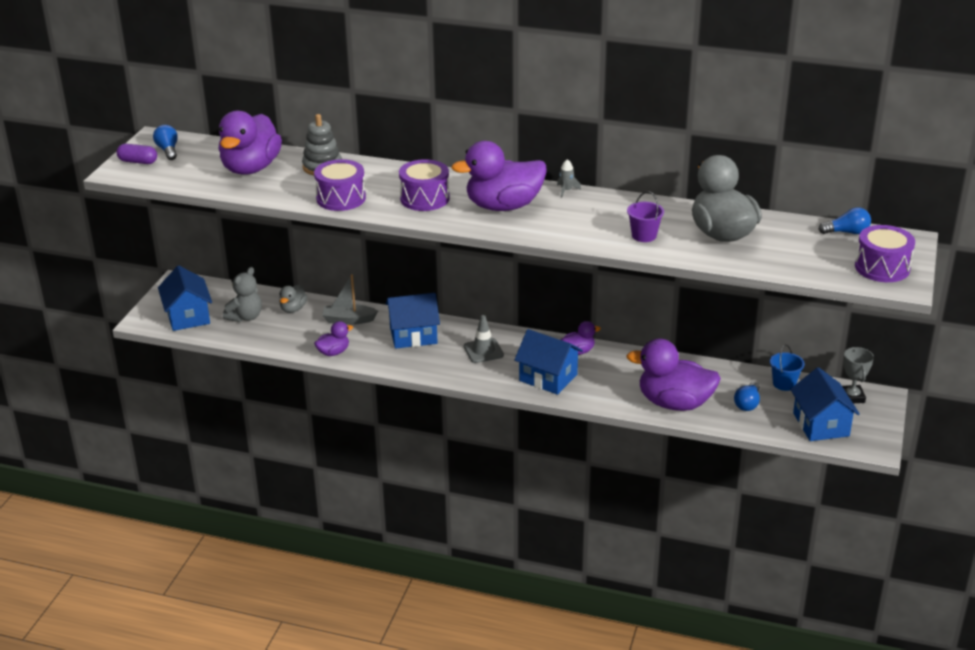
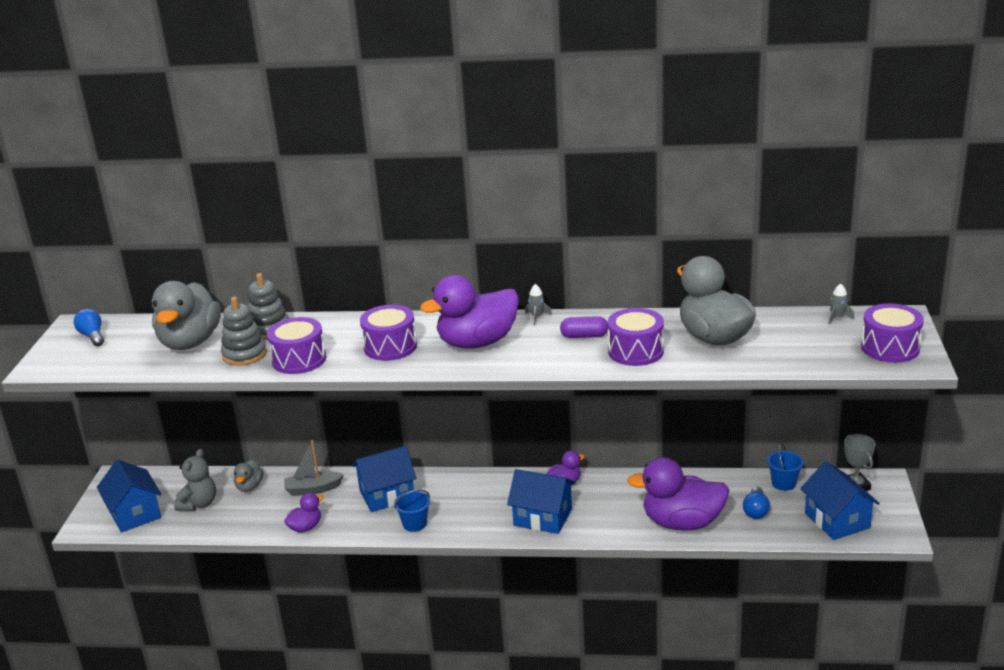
camera: 10 degrees left, 5 degrees down
(138, 162) = (61, 353): purple capsule -> purple capsule (584, 336)
(251, 168) = (190, 342): purple duck -> grey duck
(295, 186) = (244, 354): none -> grey stacking toy
(431, 365) = (414, 524): none -> blue bucket
(483, 351) = (466, 499): grey traffic cone -> none
(644, 235) = (635, 351): purple bucket -> purple drum
(847, 232) = (838, 318): blue light bulb -> grey rocket

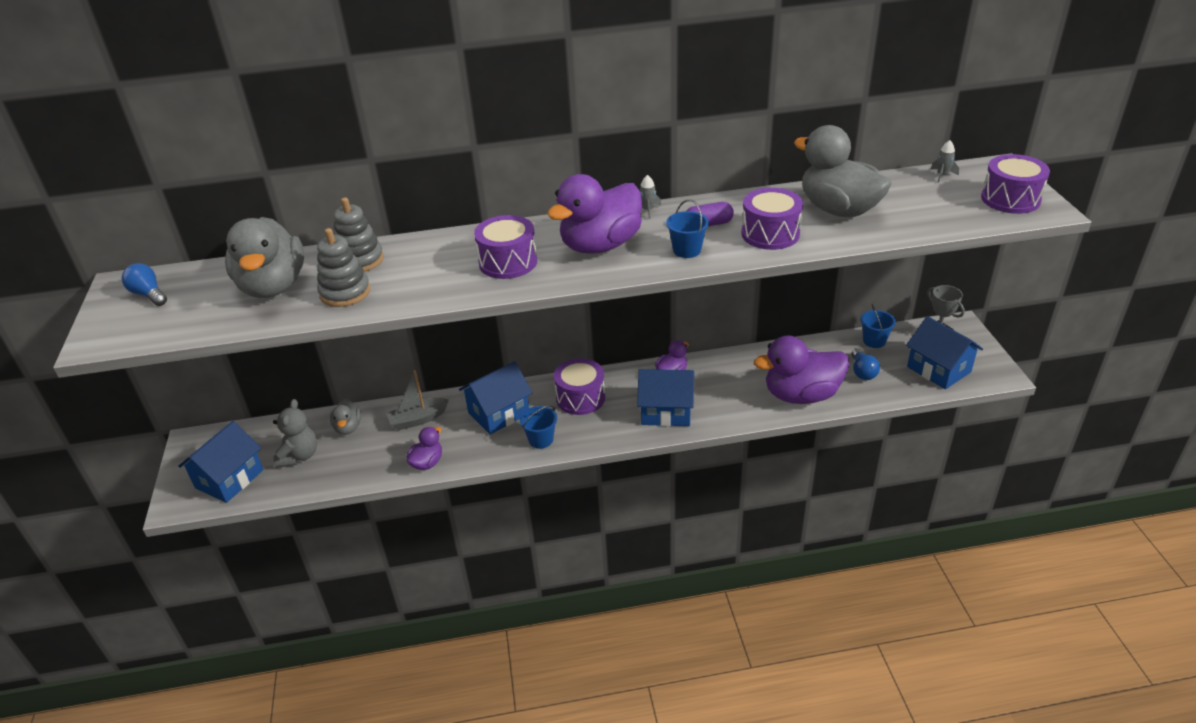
camera: 15 degrees left, 10 degrees up
(134, 513) = (229, 479): blue house -> blue house turned 75 degrees clockwise
(299, 360) = (412, 290): purple drum -> purple drum (580, 398)
(551, 356) = (687, 250): none -> blue bucket

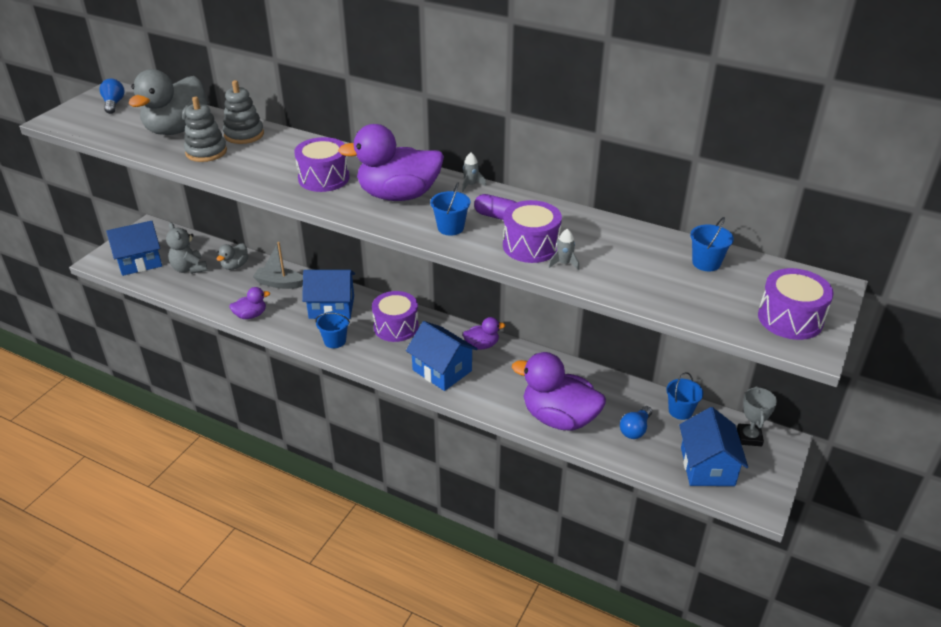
camera: 35 degrees right, 0 degrees up
(299, 456) = (189, 269): grey teddy bear -> grey teddy bear turned 105 degrees clockwise
(838, 210) = (617, 253): grey duck -> none
(905, 188) = (706, 263): none -> blue bucket
(942, 175) = (760, 268): grey rocket -> grey rocket (564, 263)

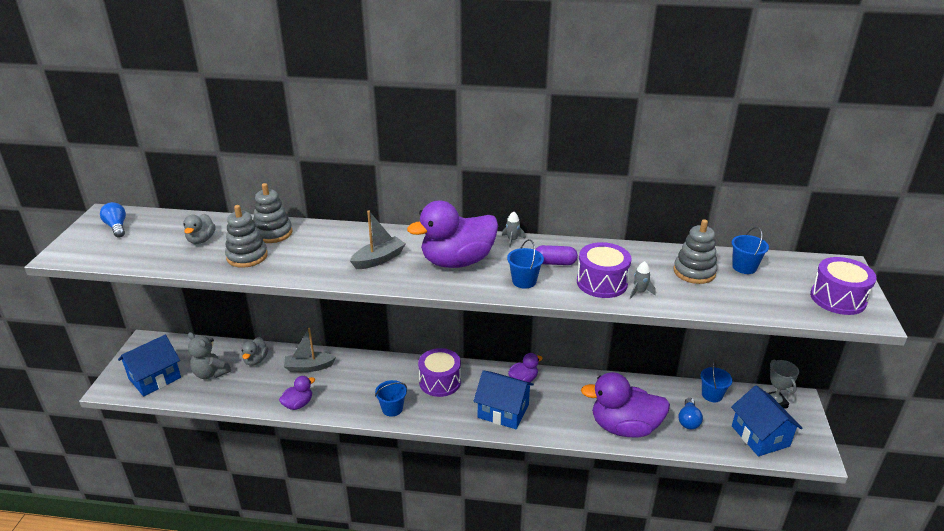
camera: 20 degrees left, 5 degrees down
(177, 129) = (201, 240): grey duck -> grey duck, size x0.48
(324, 178) = (378, 259): purple drum -> grey boat
(331, 307) = (371, 378): blue house -> none
(643, 256) = (694, 272): none -> grey stacking toy

